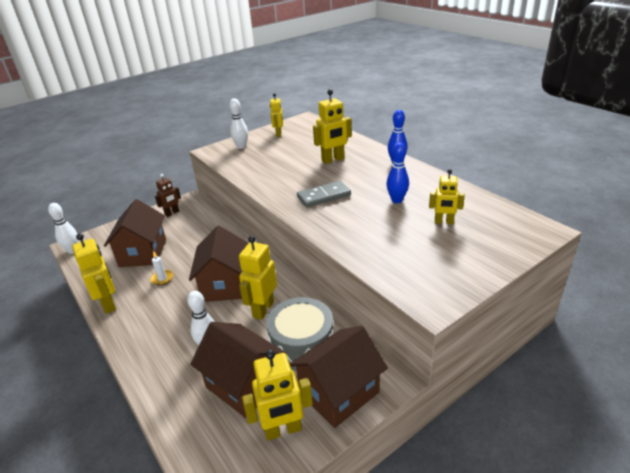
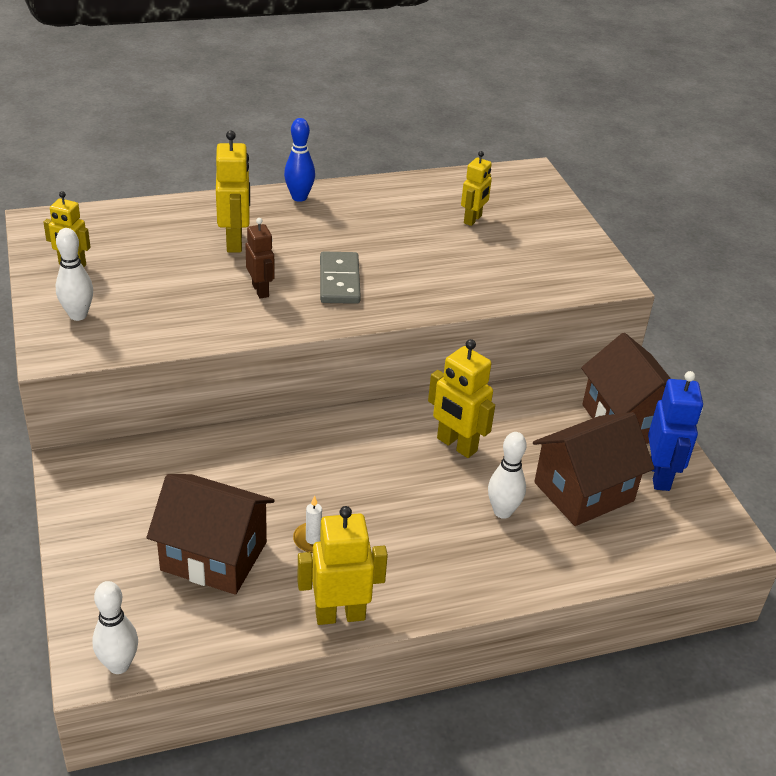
camera: 75 degrees left, 5 degrees up
(172, 213) = (102, 499): brown robot -> brown robot (260, 290)
(225, 284) = (377, 470): brown house -> none
(283, 430) = (660, 476): yellow robot -> blue robot
(302, 344) = (540, 428): grey drum -> none
(397, 200) = (399, 231): blue bowling pin -> none

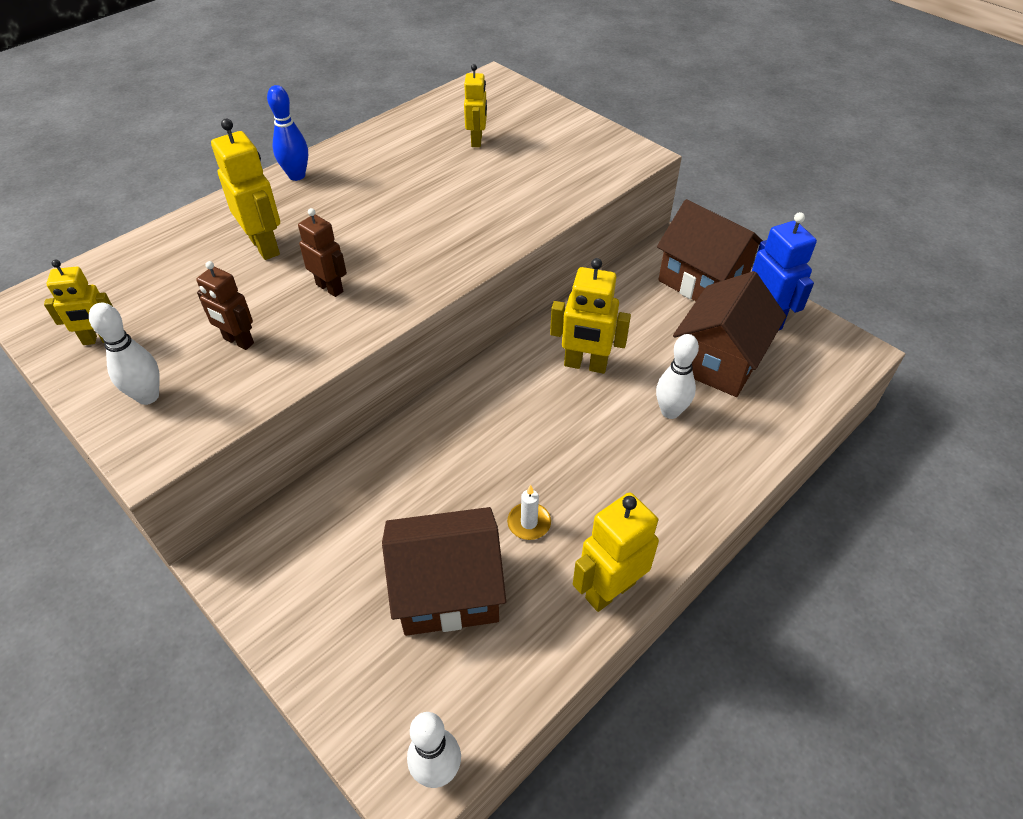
camera: 25 degrees left, 10 degrees up
(165, 302) = (238, 341): none -> brown robot
(339, 281) = (401, 247): grey domino -> none

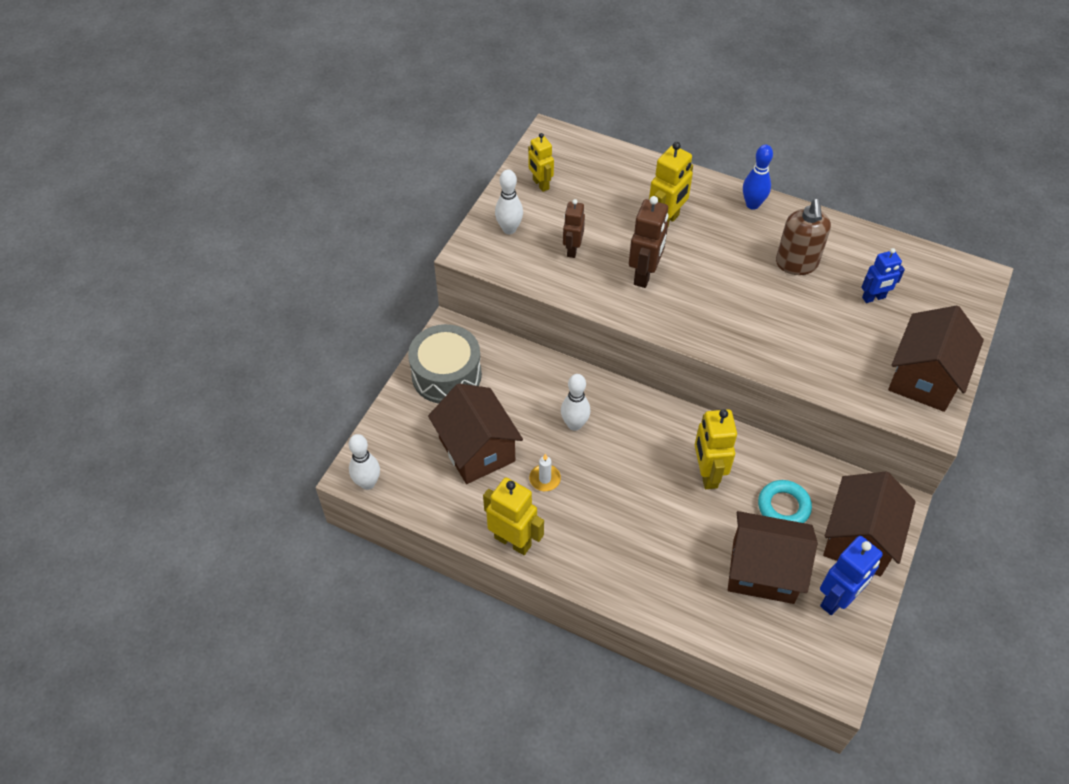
camera: 70 degrees right, 5 degrees up
(300, 592) = (446, 375): none -> grey drum
(330, 288) = (644, 275): brown robot -> brown robot, size x1.53
(400, 172) = (796, 264): none -> brown soap dispenser
(477, 140) = (873, 298): yellow robot -> blue robot
(587, 143) = (924, 377): none -> brown house
(648, 320) = (783, 507): none -> turquoise ring
(670, 411) = (688, 545): white bowling pin -> white bowling pin (574, 424)

